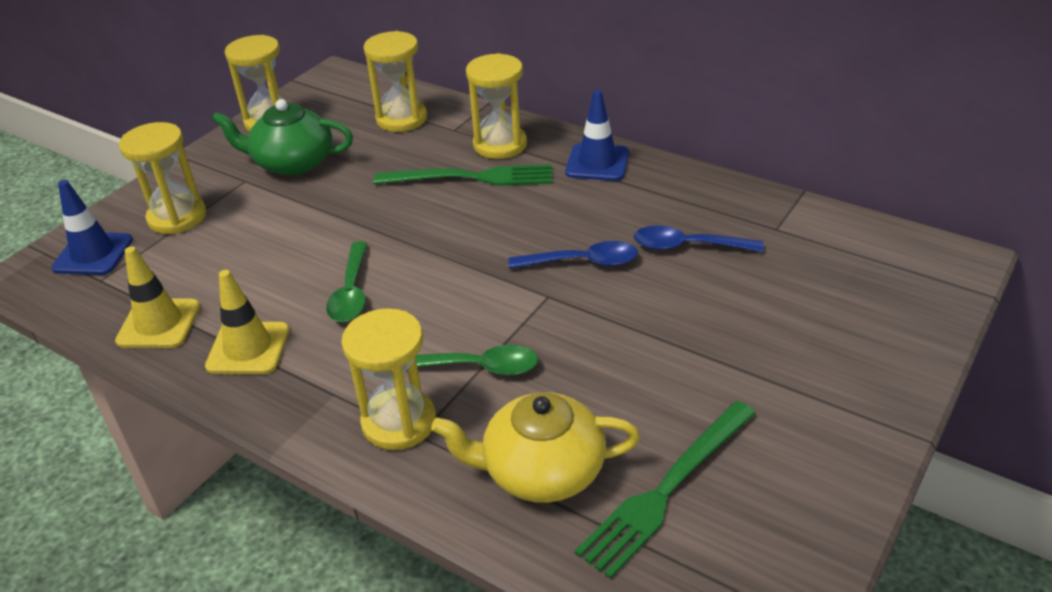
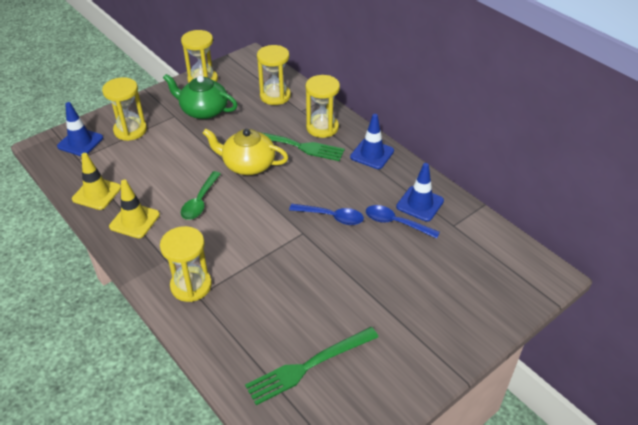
camera: 15 degrees right, 5 degrees up
(477, 367) = (245, 265): green spoon -> none
(541, 471) = (250, 335): yellow teapot -> yellow teapot (248, 165)
(709, 212) = (420, 204): none -> blue traffic cone

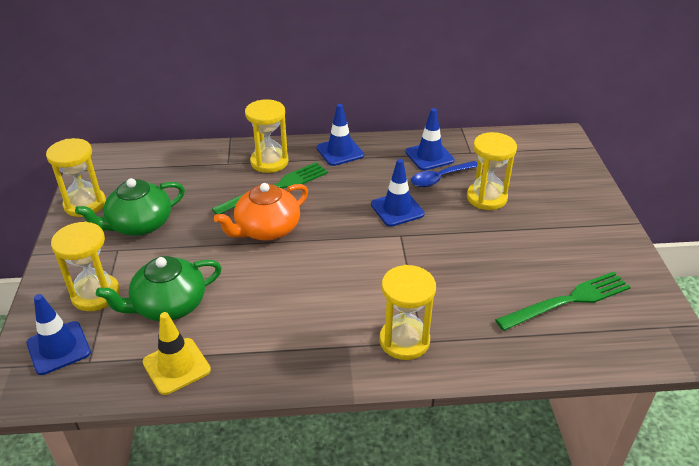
camera: 55 degrees left, 5 degrees down
(134, 221) = (260, 349): yellow traffic cone -> none
(143, 163) = (168, 305): none -> green teapot
(200, 201) = (285, 285): green spoon -> none
(248, 165) = (267, 229): yellow teapot -> orange teapot
(275, 96) = (183, 169): yellow hourglass -> yellow hourglass (486, 198)
(309, 366) = (568, 301): green fork -> green fork turned 120 degrees counterclockwise
(331, 217) = (397, 209): blue spoon -> blue traffic cone

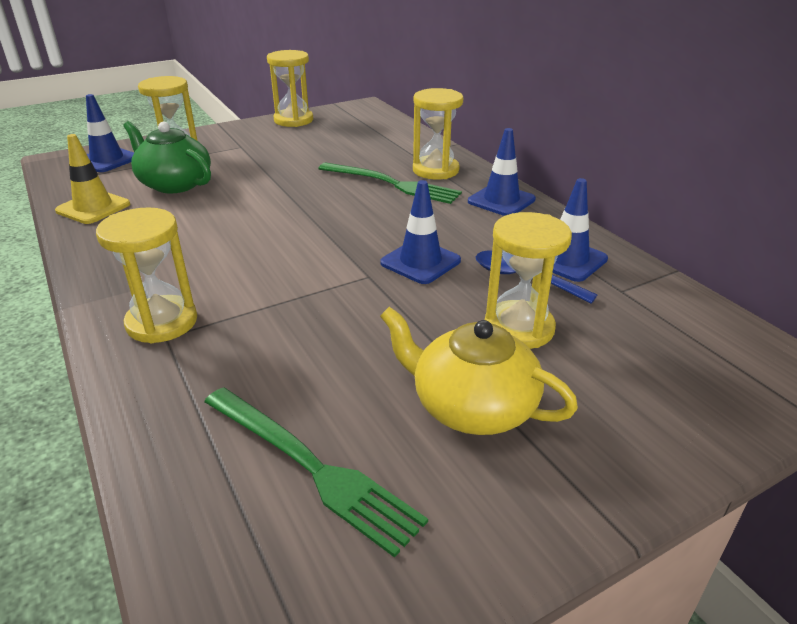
camera: 65 degrees right, 5 degrees down
(139, 224) = (281, 144): green teapot -> none
(267, 229) = (316, 197): orange teapot -> none
(543, 235) = (472, 406): none -> yellow teapot

